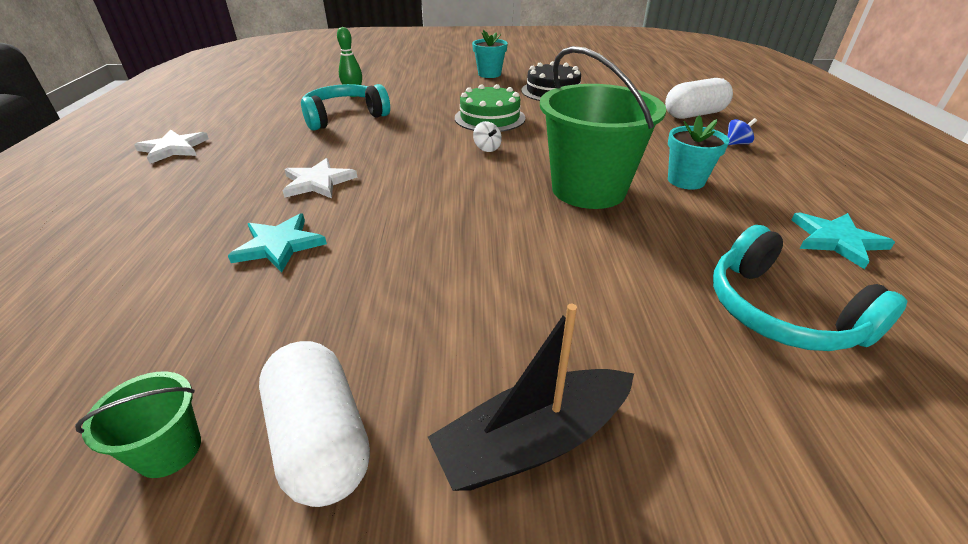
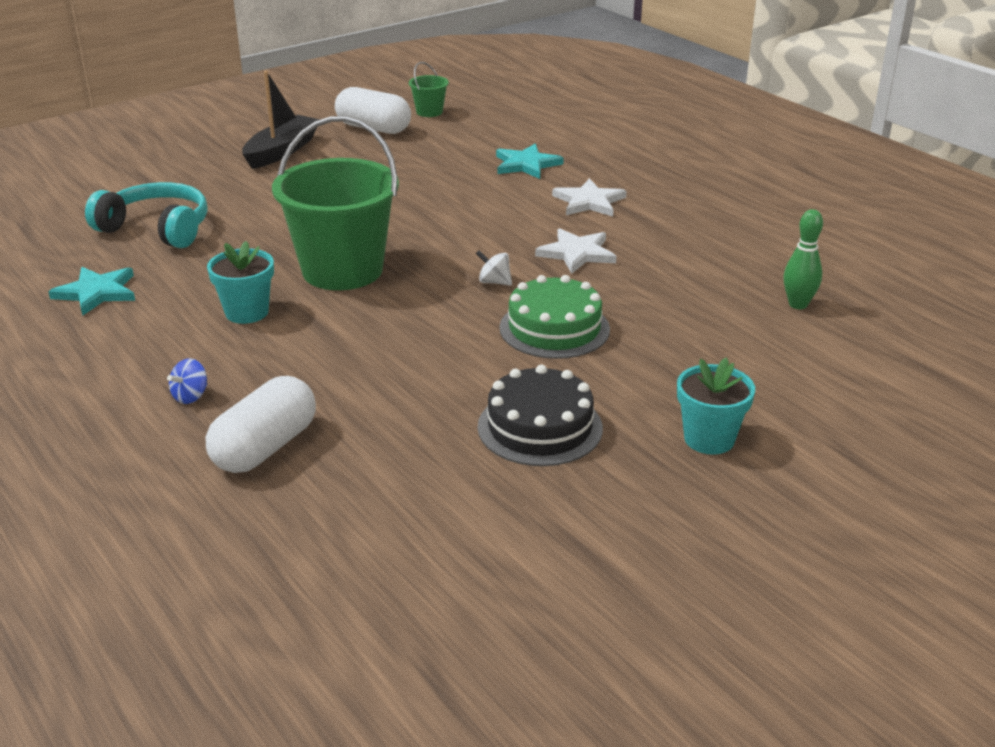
camera: 145 degrees right, 5 degrees down
(173, 148) = (779, 184): white star -> white star (577, 253)
(344, 117) = (722, 267): turquoise headphones -> none

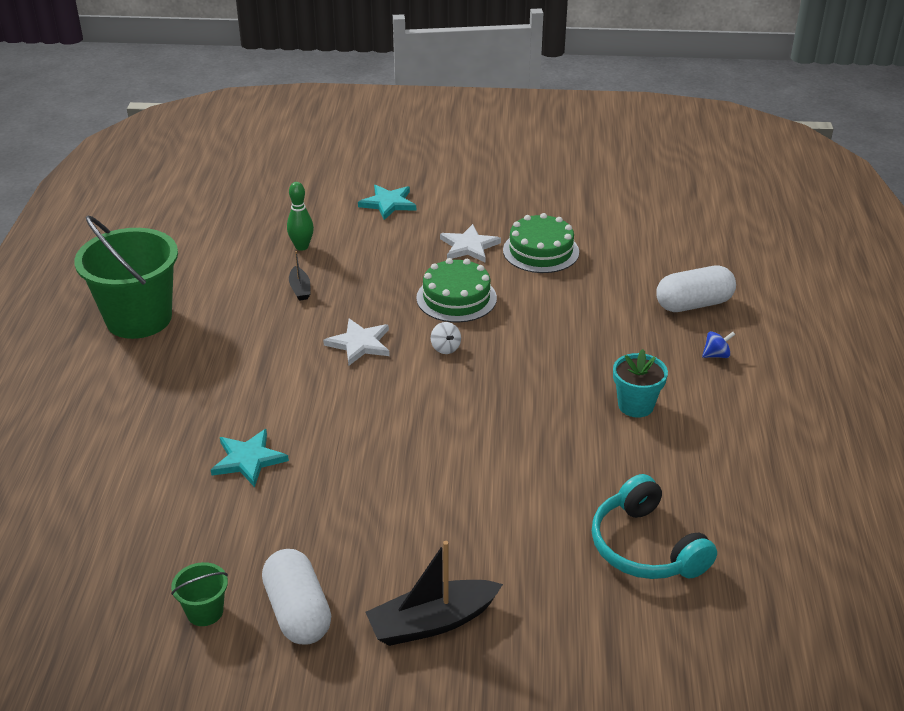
camera: 140 degrees left, 5 degrees up
(97, 292) = (737, 484): turquoise star -> turquoise star (388, 203)
(342, 270) = (534, 412): green bucket -> green bucket (139, 318)
(540, 427) = (541, 251): black cake -> green cake
(589, 202) = (274, 387): white star -> white star (469, 246)
(709, 439) = (470, 211): turquoise flower pot -> none
(715, 269) = (300, 289): none -> black boat

